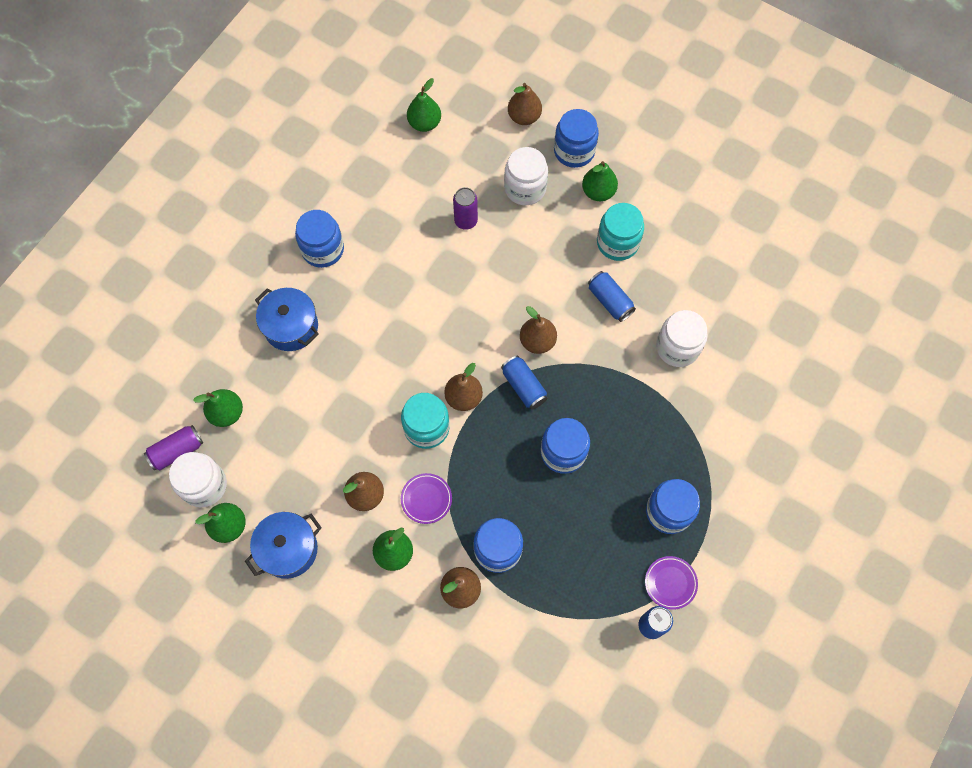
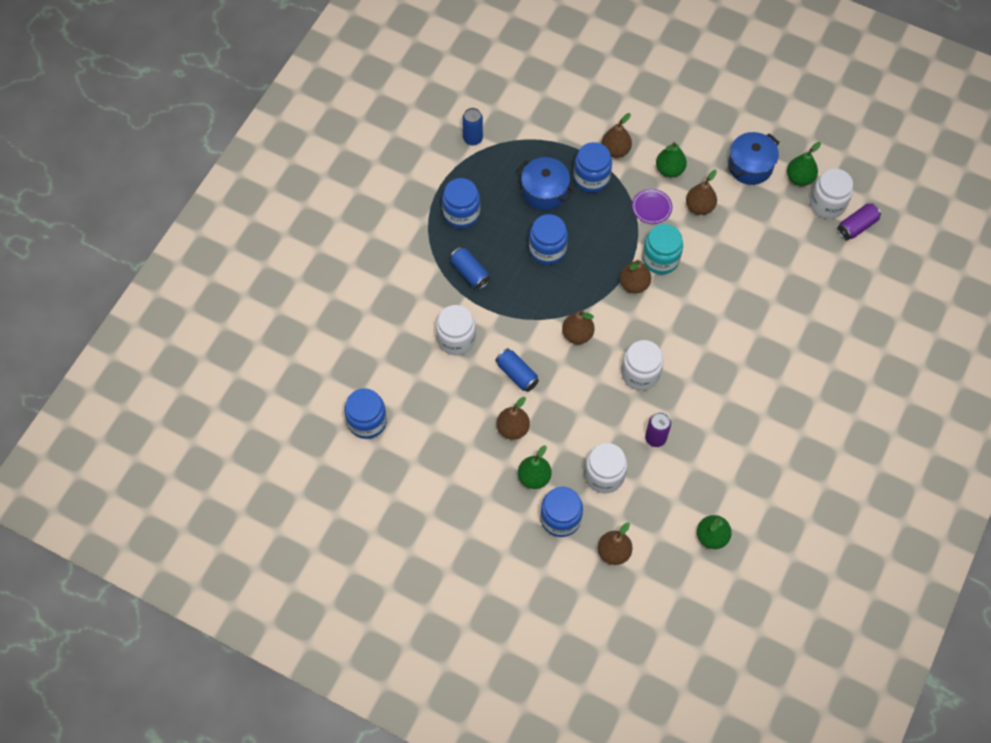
camera: 175 degrees right, 5 degrees down
(227, 413) = (825, 257): green pear -> none
(291, 326) = (791, 330): blue pot -> blue pot (544, 191)
(323, 249) = (781, 400): blue jar -> blue jar (367, 421)
(472, 290) = (640, 374): none -> white jar
(524, 386) = (585, 297): blue can -> blue can (469, 272)
(617, 242) = (513, 428): turquoise jar -> brown pear
(670, 583) = (459, 166): purple plate -> none

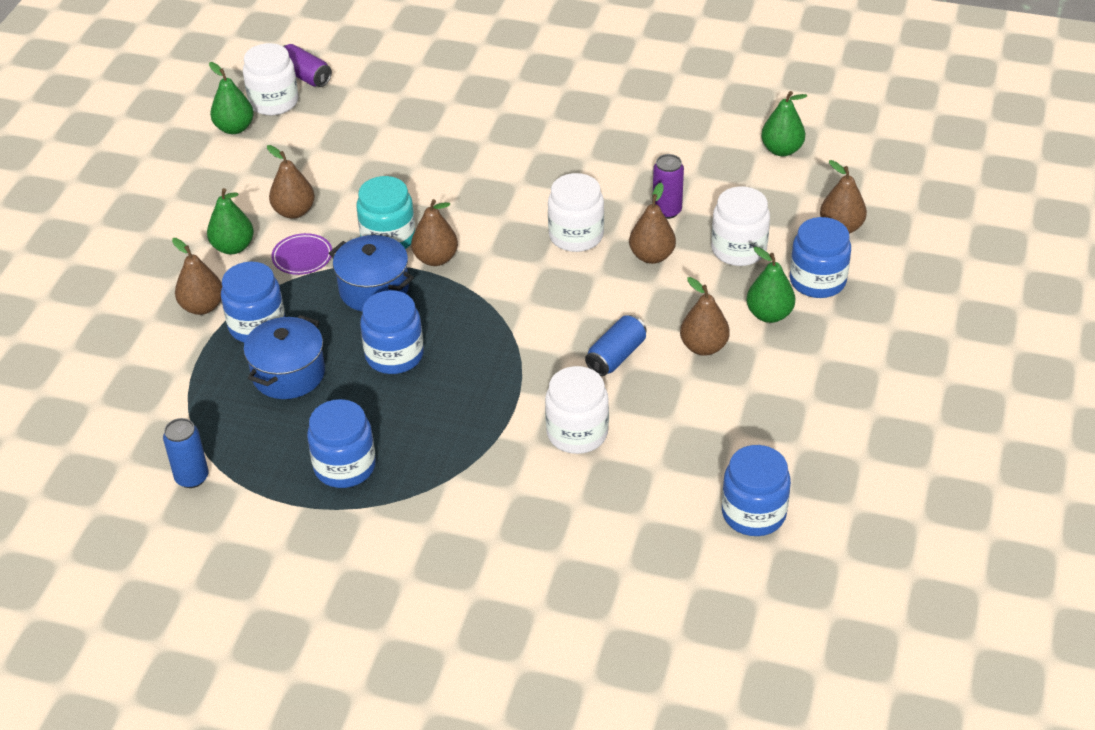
camera: 100 degrees left, 20 degrees down
(469, 272) = (454, 437): blue can -> none
(577, 334) = (532, 303): brown pear -> brown pear (652, 256)
(750, 166) = (219, 172): blue pot -> blue pot (374, 289)

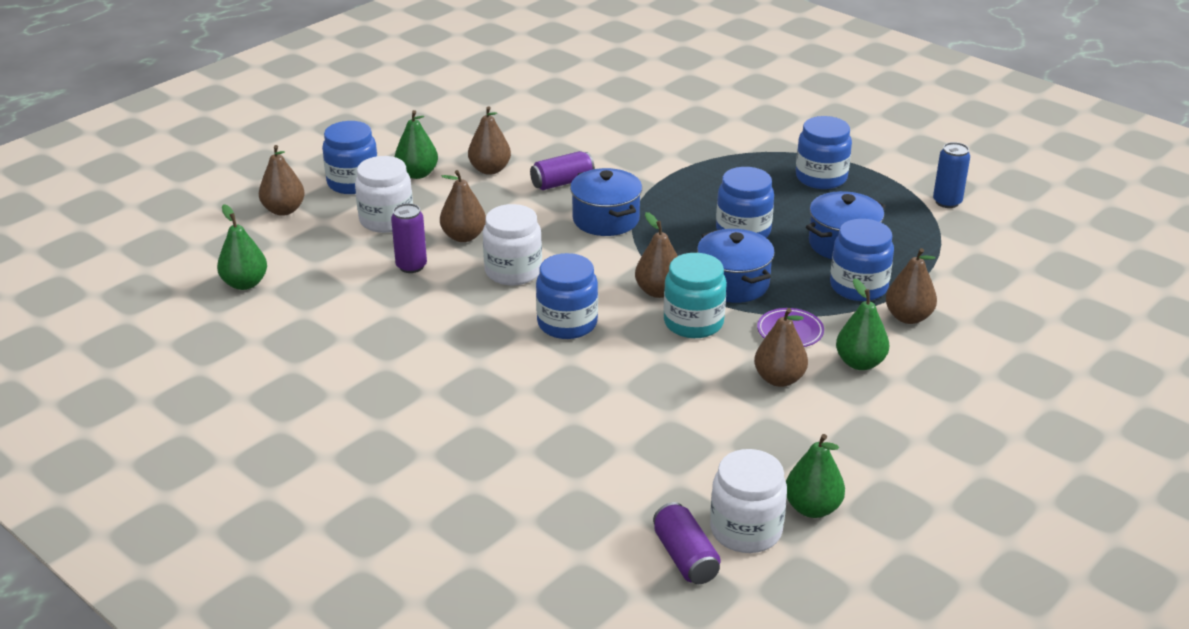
camera: 155 degrees left, 10 degrees down
(537, 323) = (606, 219): none -> blue pot
(577, 433) = (632, 150): white jar -> none
(616, 356) = (562, 182): blue can -> purple can
(753, 513) = (552, 88): blue jar -> blue jar (567, 323)

